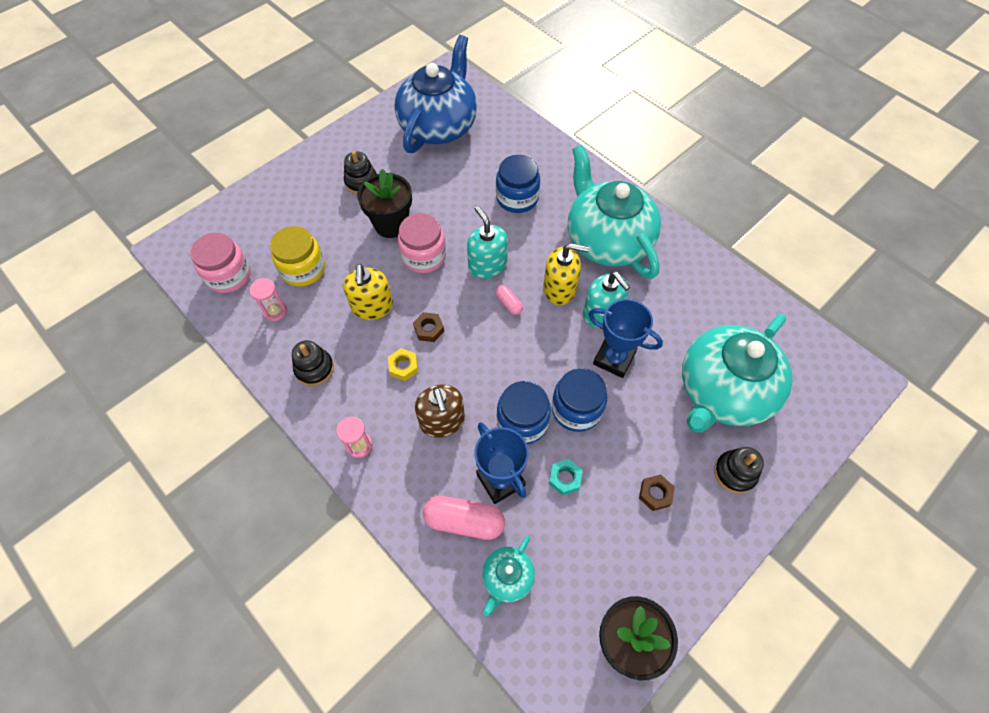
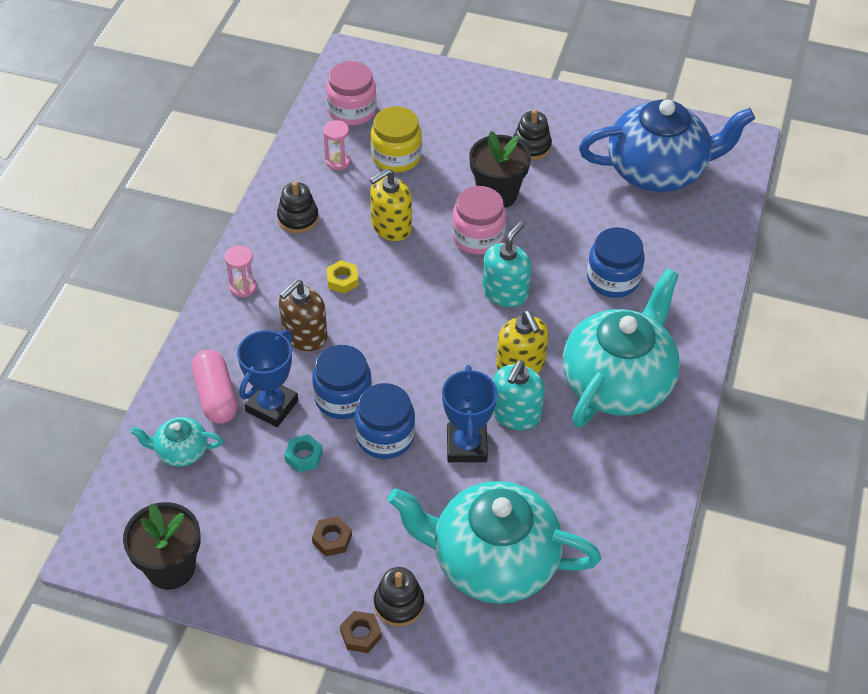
camera: 60 degrees right, 10 degrees down
(429, 329) = (396, 280): brown nut -> brown nut (361, 634)
(508, 303) = (471, 329): pink capsule -> none

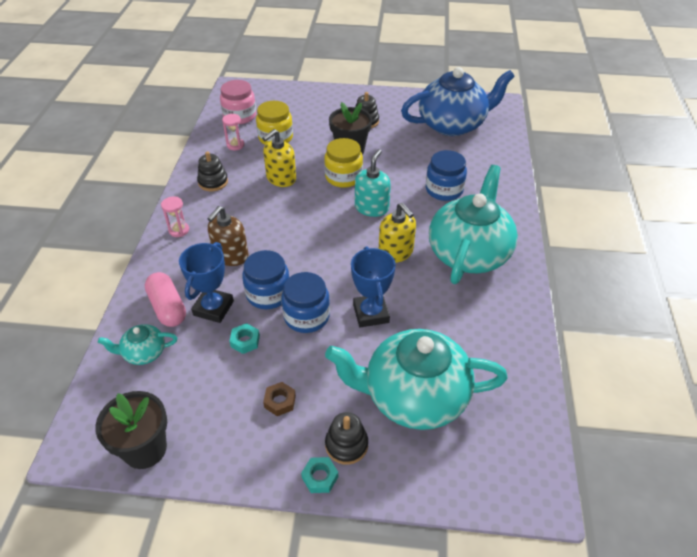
camera: 10 degrees left, 5 degrees down
(342, 280) = (252, 216): yellow nut -> none
(361, 634) = (320, 477): brown nut -> turquoise nut
(478, 237) = (343, 177): pink jar -> yellow jar
(515, 414) = (401, 285): turquoise soap dispenser -> none

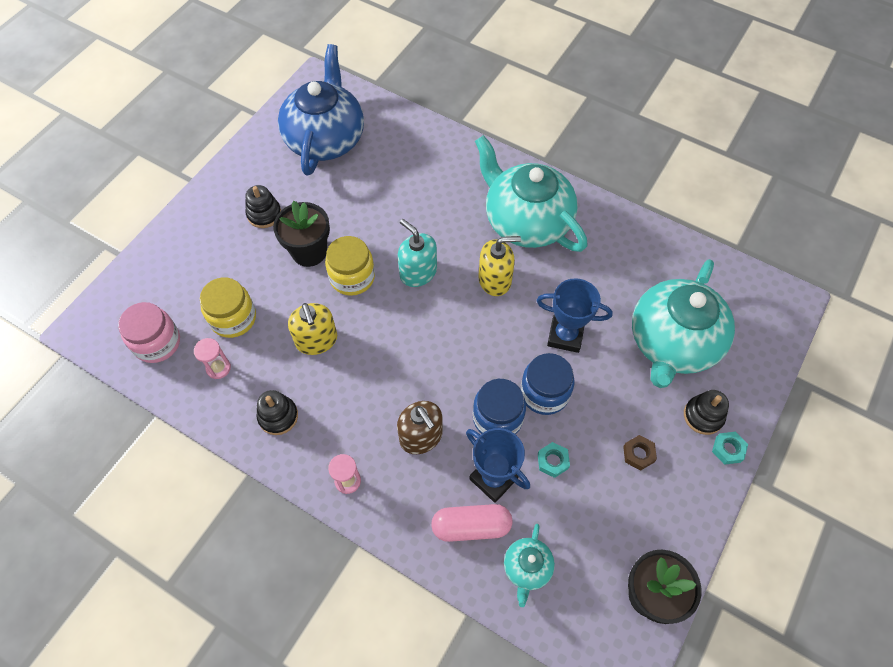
camera: 65 degrees left, 15 degrees up
(444, 190) = (427, 197): blue jar -> none

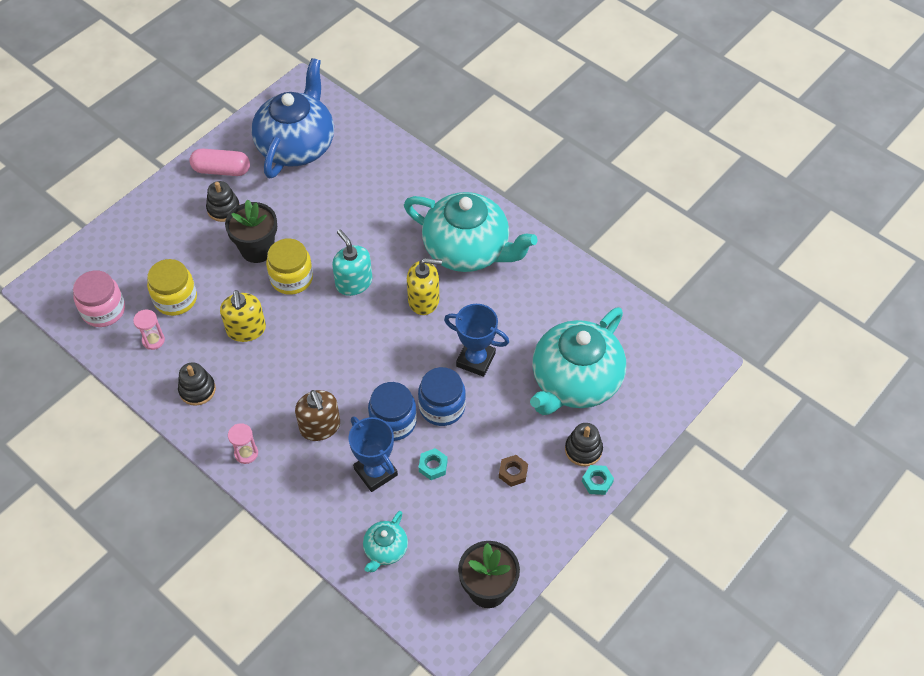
camera: 10 degrees right, 5 degrees down
(471, 526) = (345, 508): pink capsule -> pink capsule (221, 170)
(526, 221) = (468, 250): turquoise teapot -> turquoise teapot turned 150 degrees clockwise

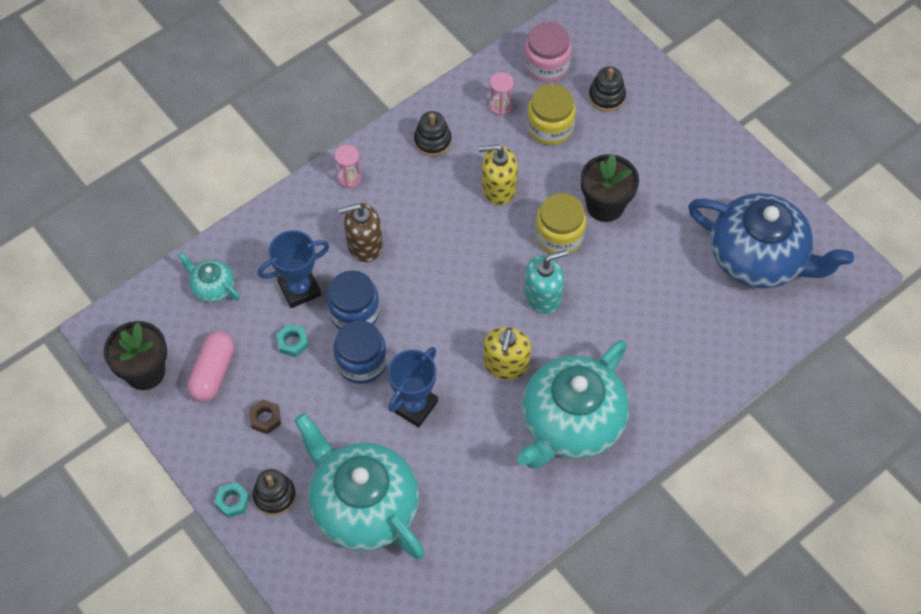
camera: 100 degrees right, 5 degrees up
(221, 170) = (727, 179): pink capsule -> pink capsule (213, 373)
(223, 209) = (668, 177): black stacking toy -> black stacking toy (606, 96)

